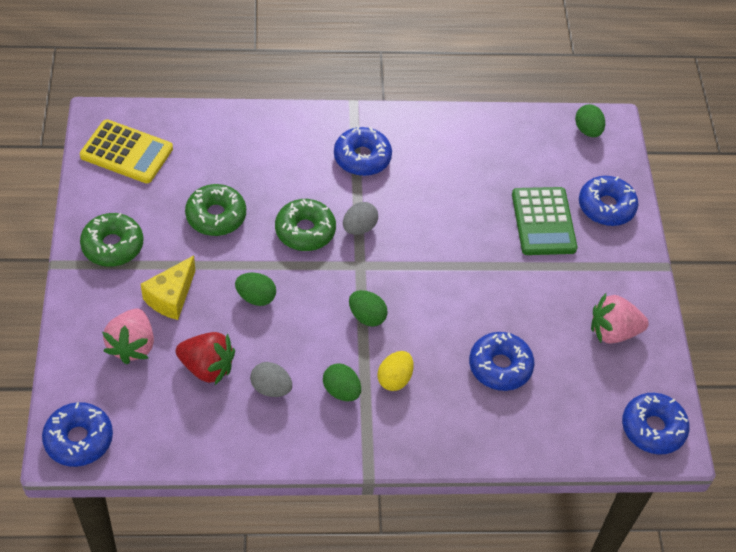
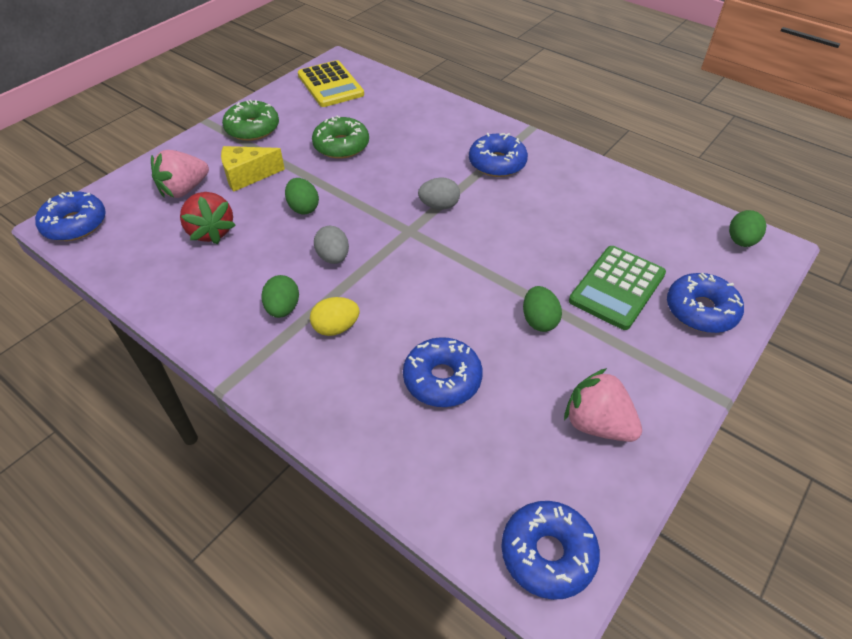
camera: 45 degrees right, 5 degrees down
(271, 388) = (235, 273): grey egg -> grey egg (333, 257)
(305, 231) = (394, 186): green donut -> none
(367, 316) = (370, 268): green egg -> green egg (539, 320)

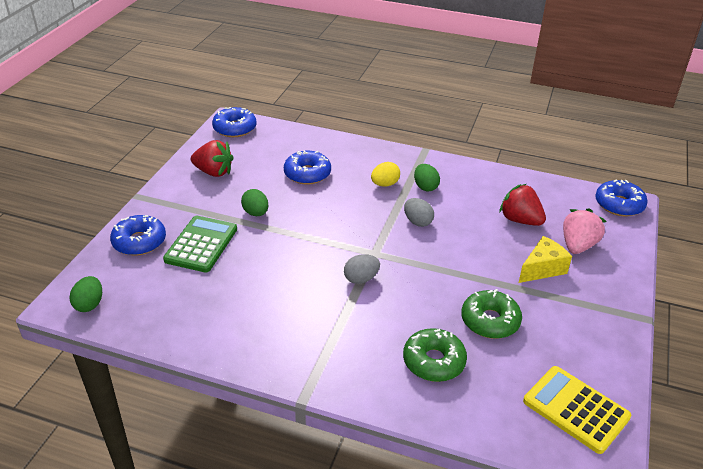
camera: 160 degrees right, 10 degrees down
(252, 128) = (593, 320): green donut -> green donut (434, 361)
(303, 208) = (470, 252): green egg -> none
(497, 163) = (326, 337): blue donut -> none
(597, 424) = (214, 172): pink strawberry -> red strawberry

